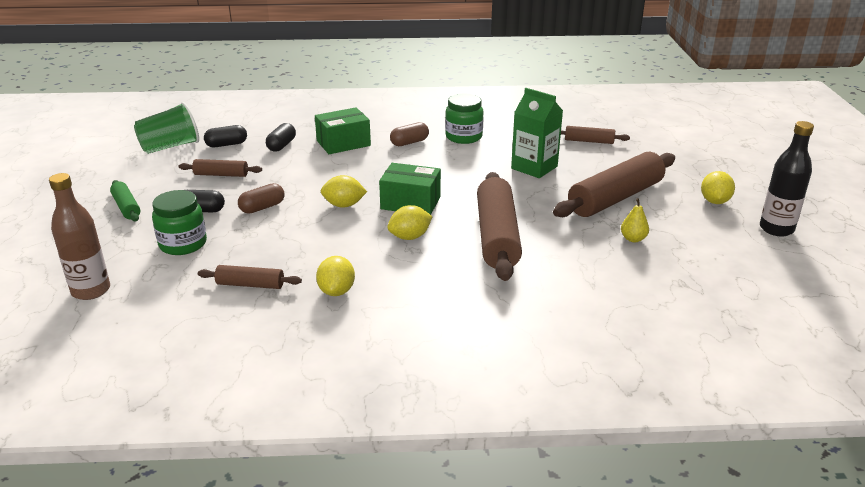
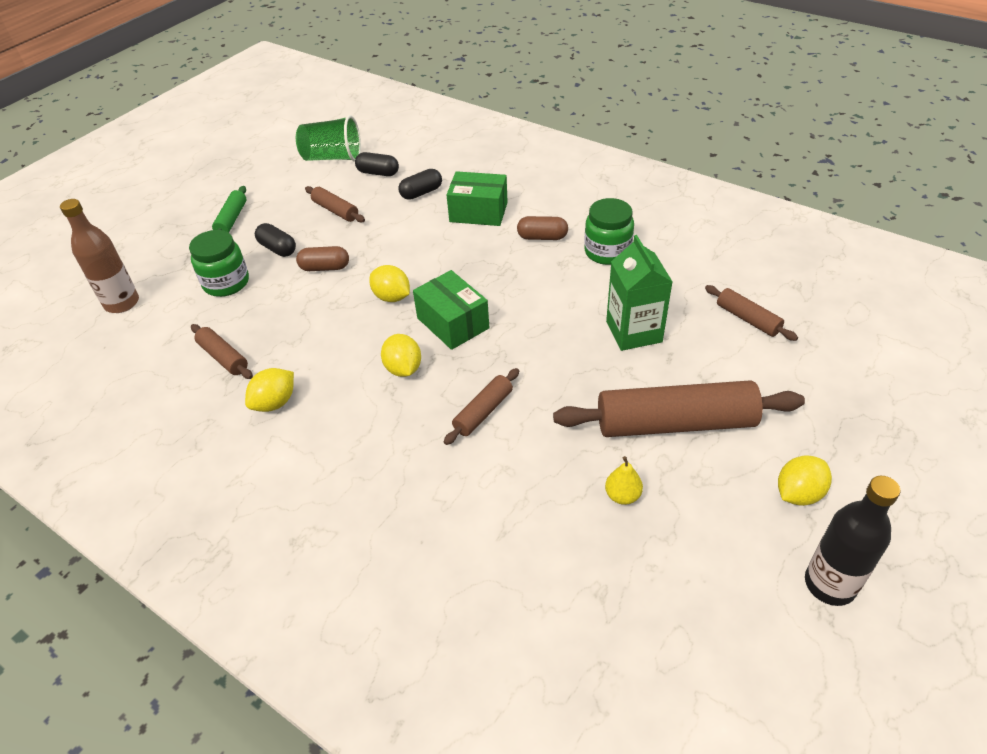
camera: 40 degrees right, 15 degrees up
(410, 237) = (403, 369): yellow lemon -> yellow lemon turned 60 degrees clockwise
(497, 236) = (483, 412): brown rolling pin -> brown rolling pin, size x0.49

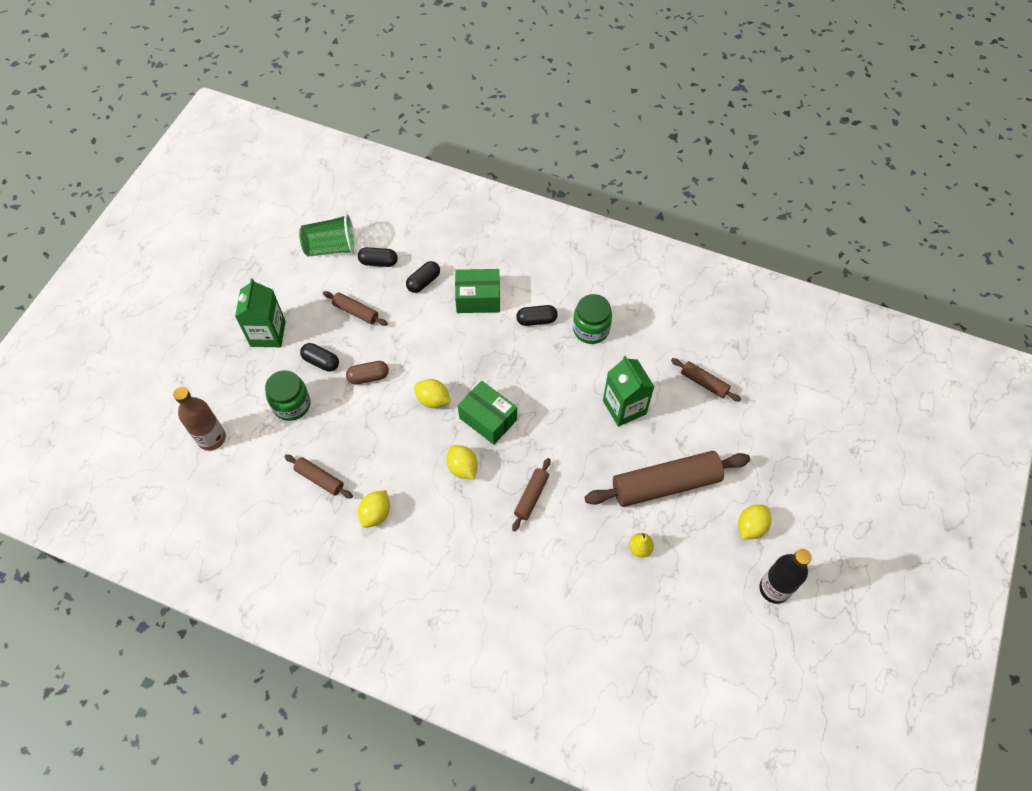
camera: 15 degrees left, 15 degrees up
(232, 219) = (268, 333): green rolling pin -> green carton
(542, 237) = (536, 320): brown capsule -> black capsule

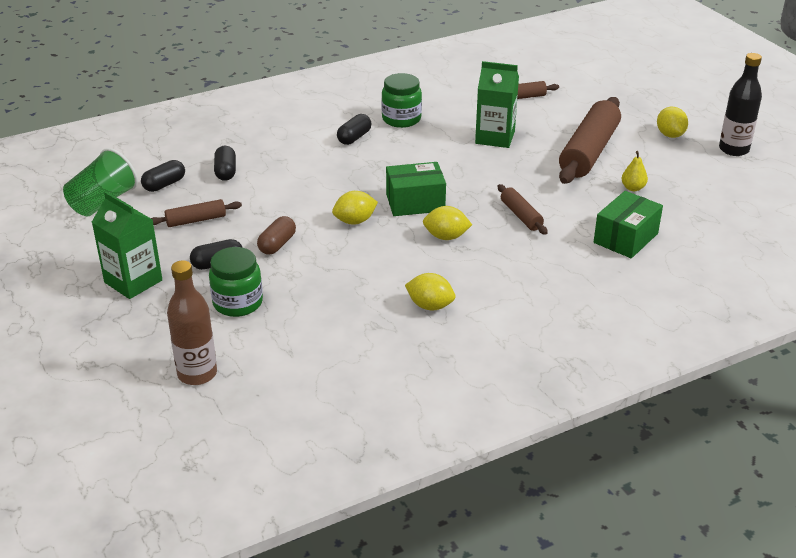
camera: 50 degrees left, 25 degrees down
(319, 479) = (346, 323): brown rolling pin -> none
(376, 514) = (430, 306): yellow lemon -> yellow lemon turned 45 degrees counterclockwise
(478, 298) = (288, 154): green box -> green box (625, 238)

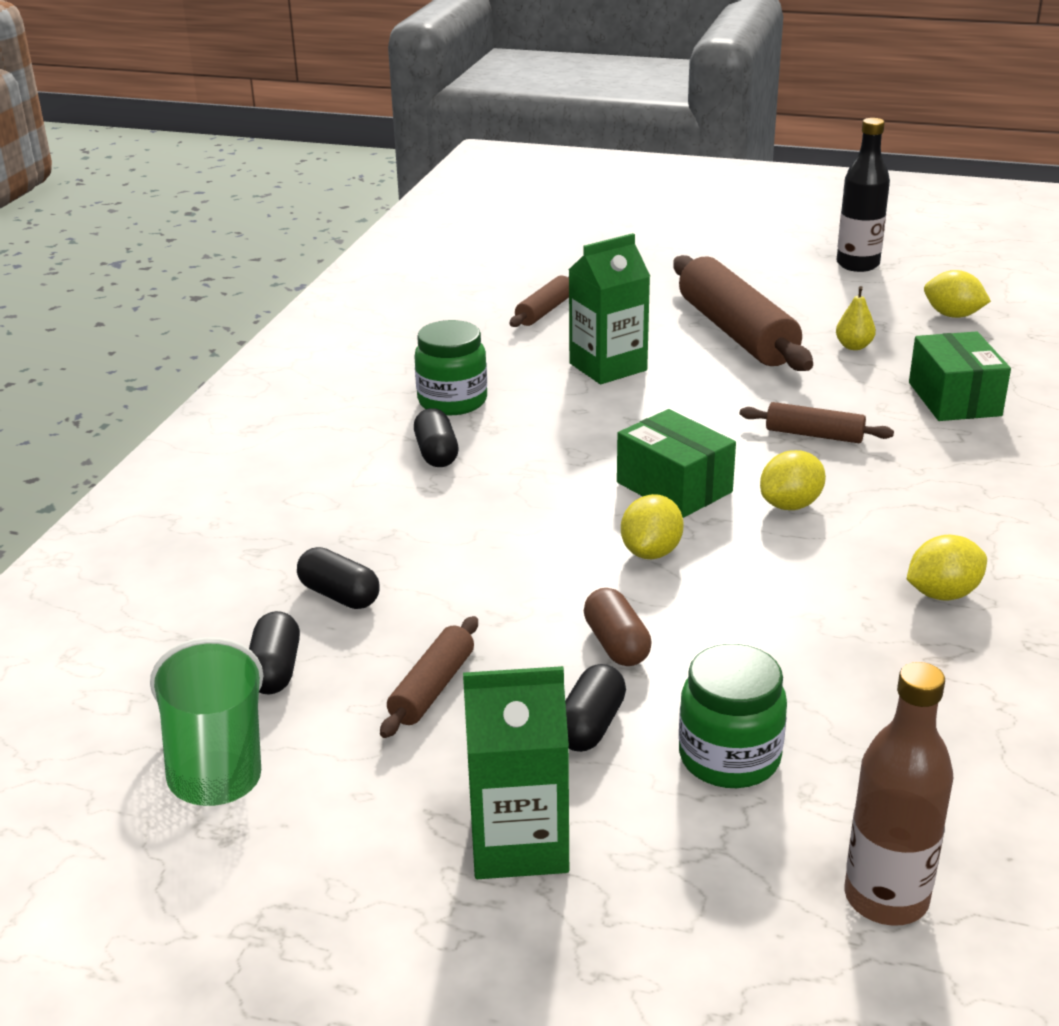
camera: 45 degrees left, 5 degrees down
(415, 202) = (674, 487): green box -> green box turned 75 degrees counterclockwise
(670, 135) = (775, 278): yellow lemon -> yellow lemon (952, 315)

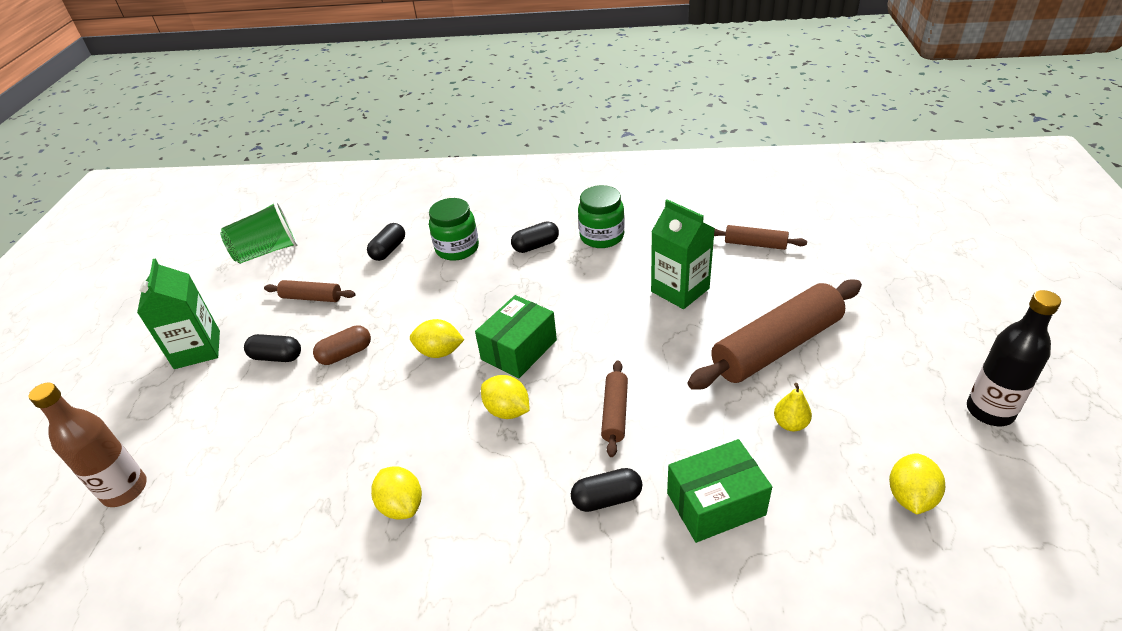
camera: 80 degrees right, 10 degrees up
(275, 670) = (328, 248): black capsule -> black capsule (607, 498)
(729, 758) = (244, 414): green jar -> green jar (457, 248)

